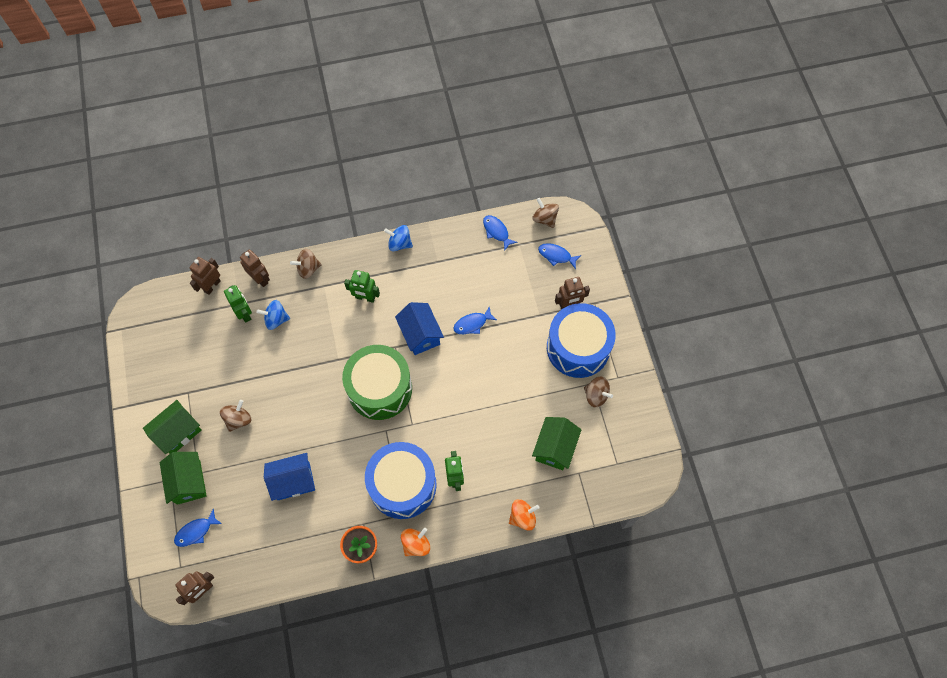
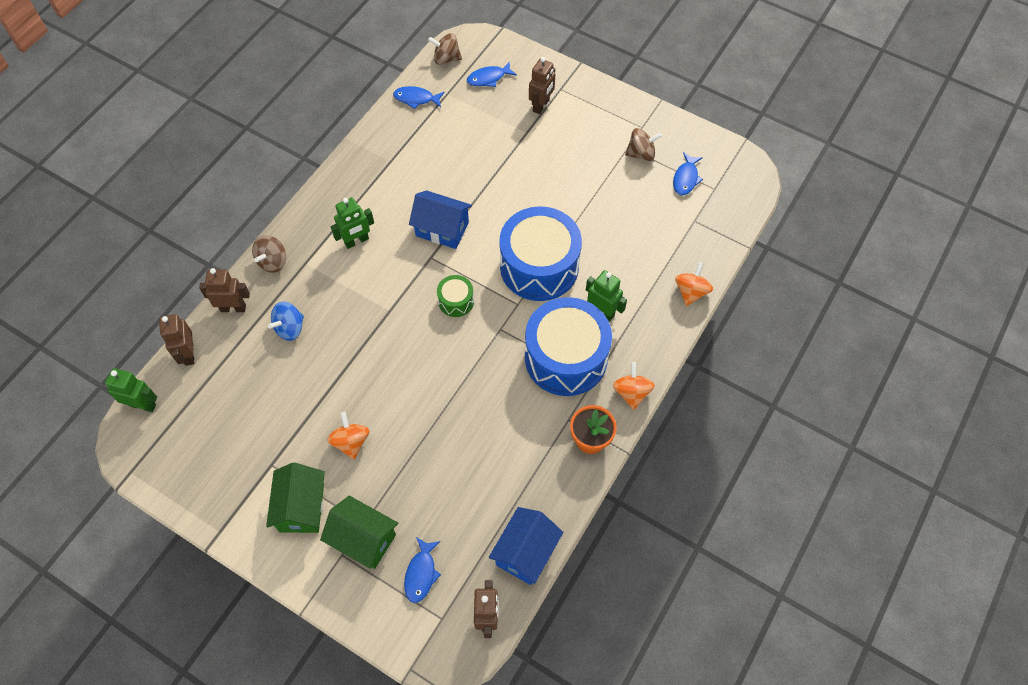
camera: 45 degrees left, 5 degrees down
(238, 419) = (351, 442): brown spinning top -> orange spinning top
(245, 313) = (251, 349): green robot -> green robot (142, 405)
(293, 481) = (465, 444): blue house -> blue house (525, 552)
(380, 389) = (456, 301): green drum -> green drum, size x0.44
(399, 244) = (338, 174): blue spinning top -> none
(472, 324) = (478, 184): blue fish -> blue fish (686, 178)
(554, 448) = (655, 219): green house -> none
(578, 348) = (586, 131): blue drum -> blue drum (539, 266)

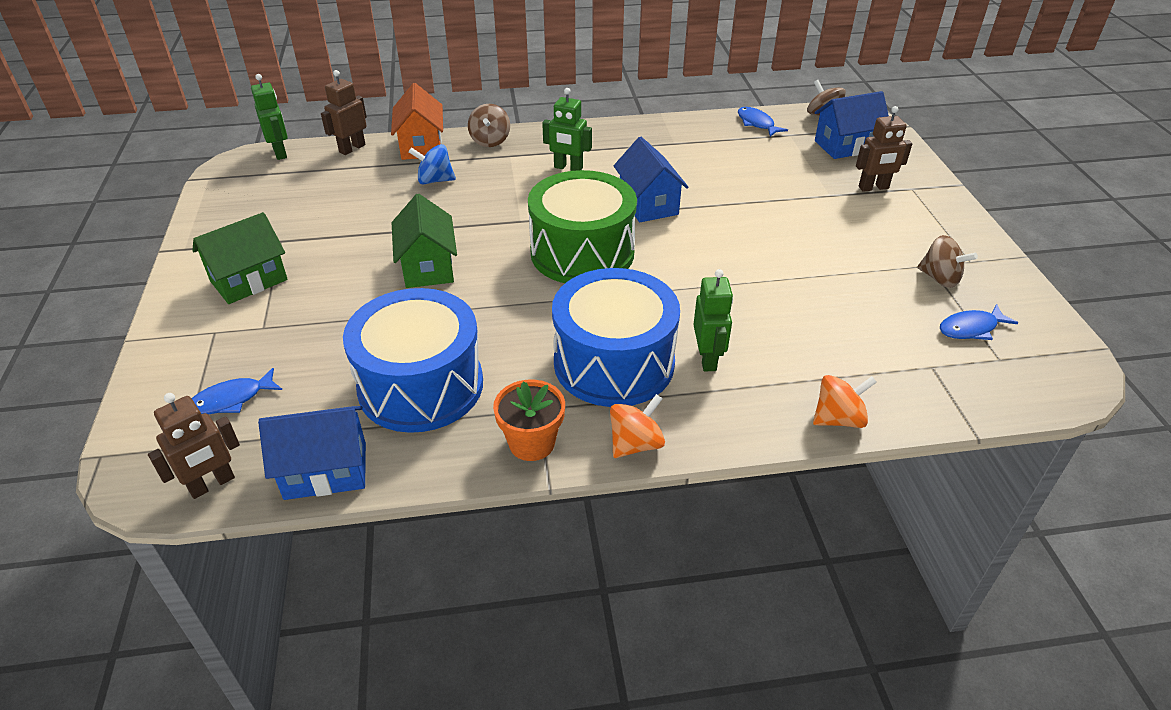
camera: 50 degrees right, 20 degrees down
(233, 308) = (421, 146): brown robot -> orange house
(273, 262) = (490, 141): brown spinning top -> brown spinning top turned 75 degrees counterclockwise
(351, 442) = (350, 272): orange spinning top -> none
(363, 539) = (243, 337): green house -> green house (428, 267)
(456, 301) = (582, 252): green drum -> green drum, size x2.25
(488, 78) = (845, 146): blue fish -> blue house
(539, 266) = (696, 283): blue drum -> blue drum (421, 385)

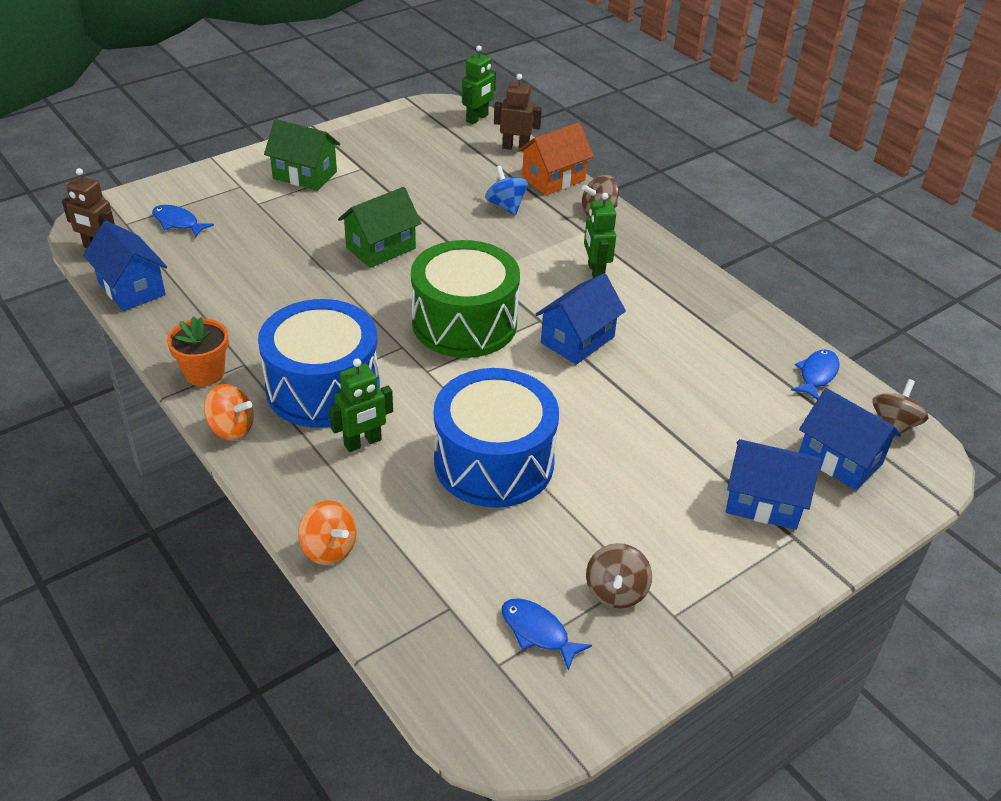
camera: 60 degrees right, 0 degrees up
(421, 385) = (237, 297): blue drum -> blue drum (494, 462)
(873, 188) = (763, 502): brown robot -> blue house

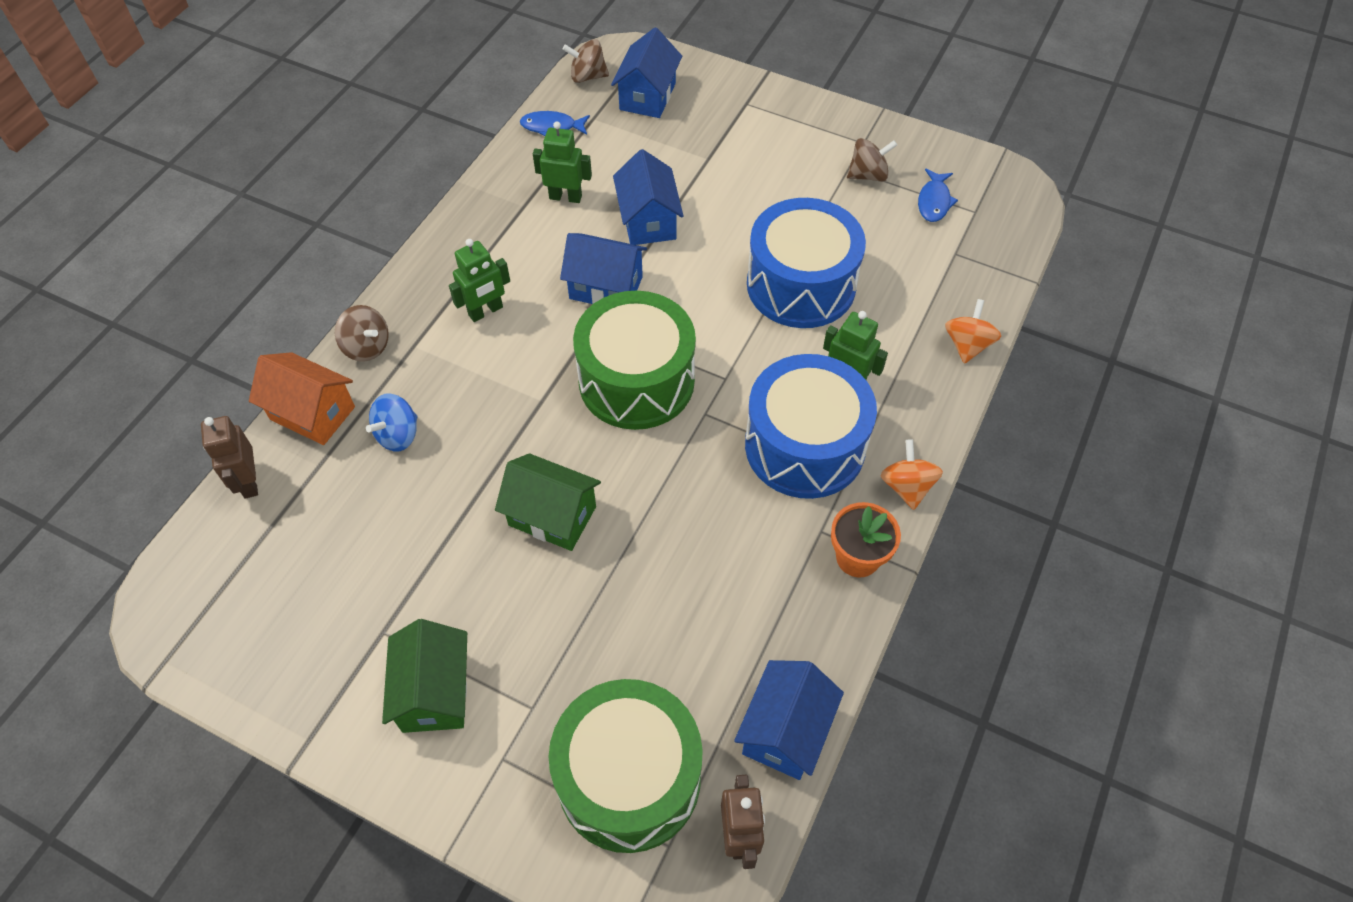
camera: 115 degrees left, 15 degrees up
(178, 222) = (629, 778): blue fish -> green drum
(477, 118) = (181, 559): green robot -> green robot (565, 197)
(763, 502) = (723, 125): blue house -> blue house (648, 221)

